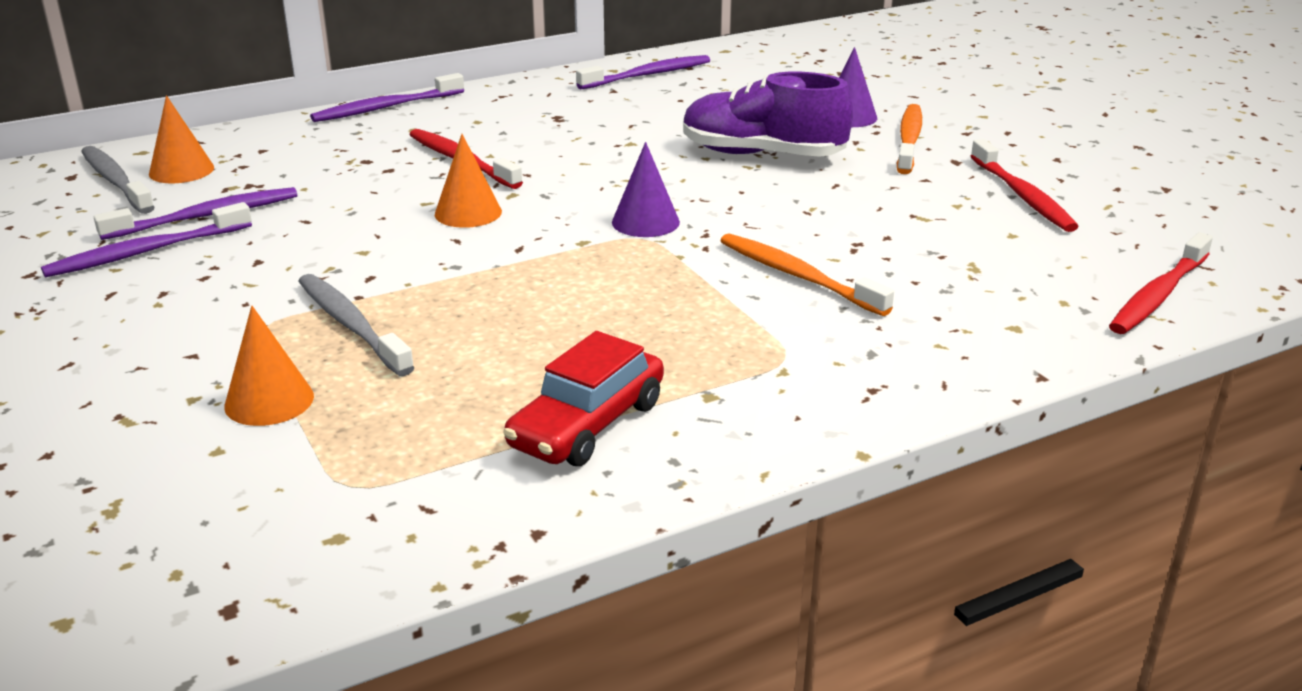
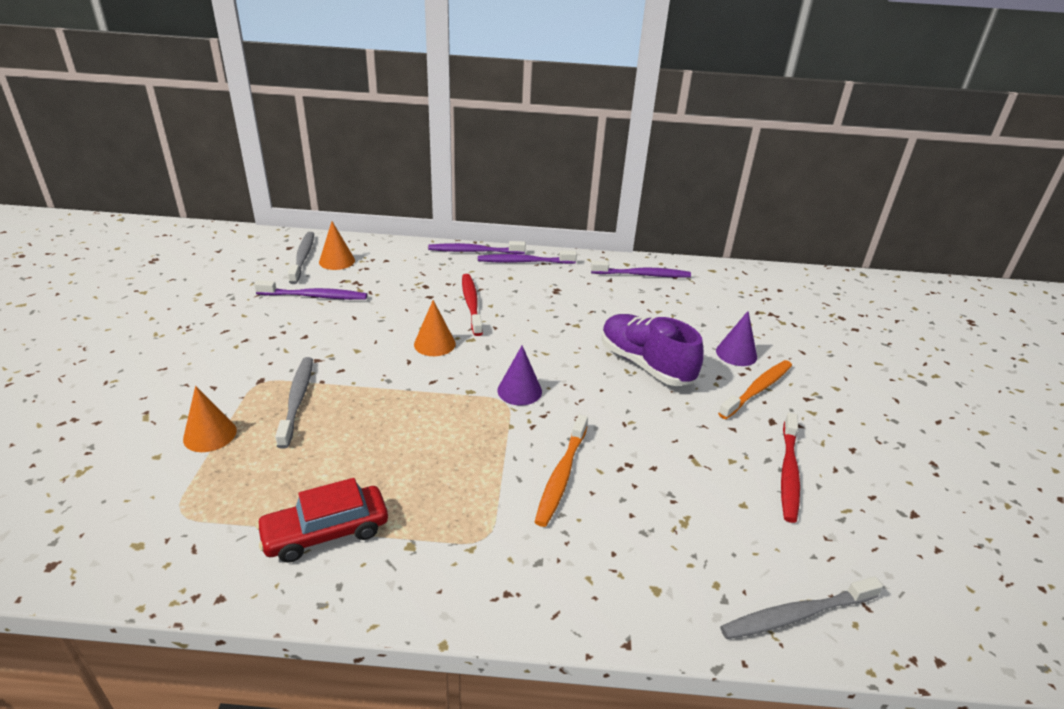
camera: 30 degrees right, 5 degrees up
(147, 252) = (267, 309): purple toothbrush -> purple toothbrush (524, 262)
(798, 276) = (561, 475): orange toothbrush -> orange toothbrush turned 150 degrees counterclockwise
(1158, 295) = (797, 615): red toothbrush -> grey toothbrush

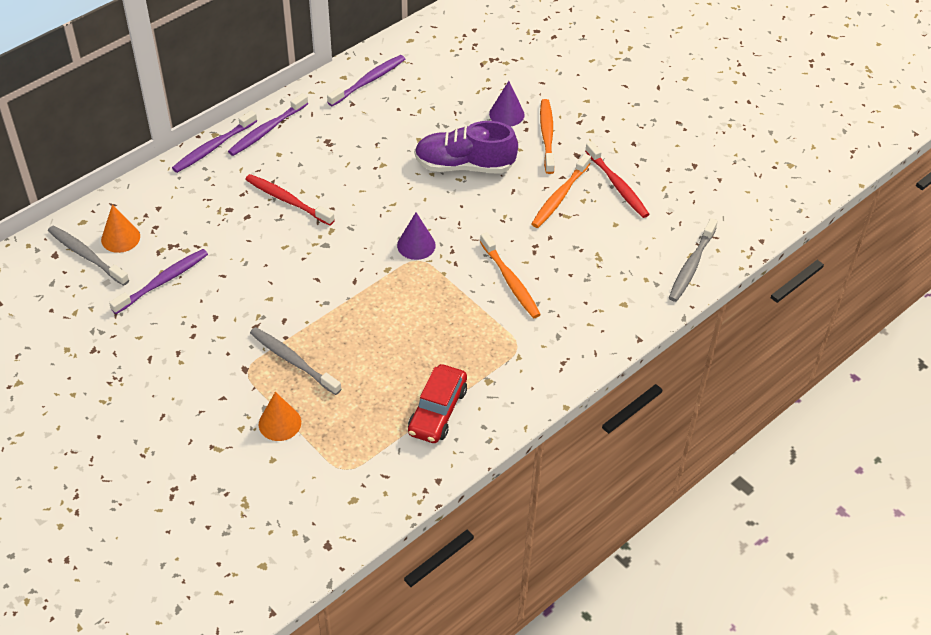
camera: 45 degrees left, 15 degrees up
(434, 344) = (313, 253): orange cone -> none
(710, 442) = (560, 196): none -> orange toothbrush

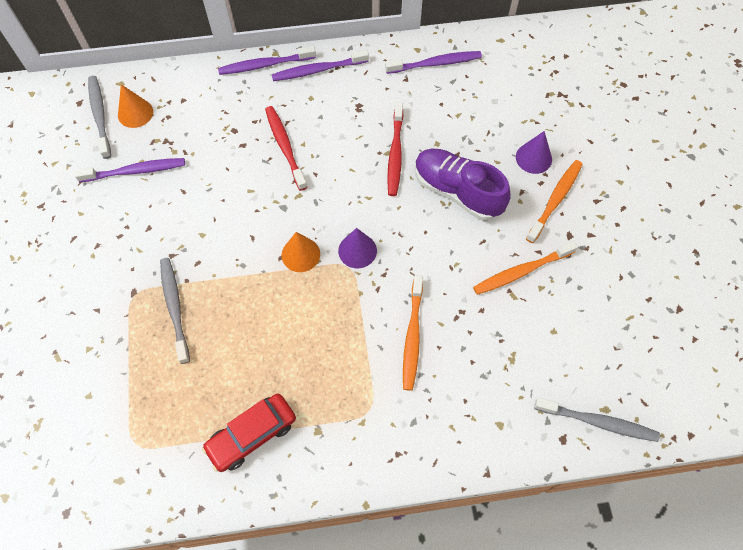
camera: 35 degrees right, 15 degrees up
(280, 423) = (120, 363): orange cone -> orange cone (300, 254)
(617, 185) = (585, 289): red toothbrush -> red toothbrush (395, 153)
(691, 265) = (597, 421): grey toothbrush -> grey toothbrush turned 135 degrees counterclockwise

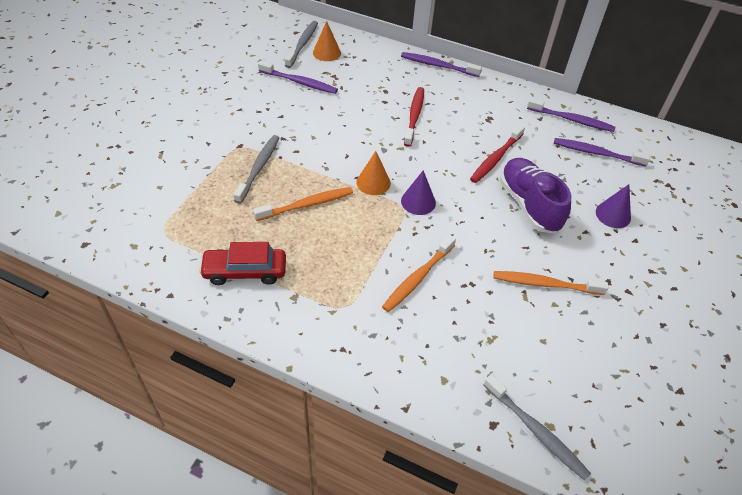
camera: 30 degrees right, 15 degrees down
(318, 70) = (475, 85): purple toothbrush -> purple toothbrush (597, 153)
(555, 200) = (611, 251): orange toothbrush -> orange toothbrush (306, 205)

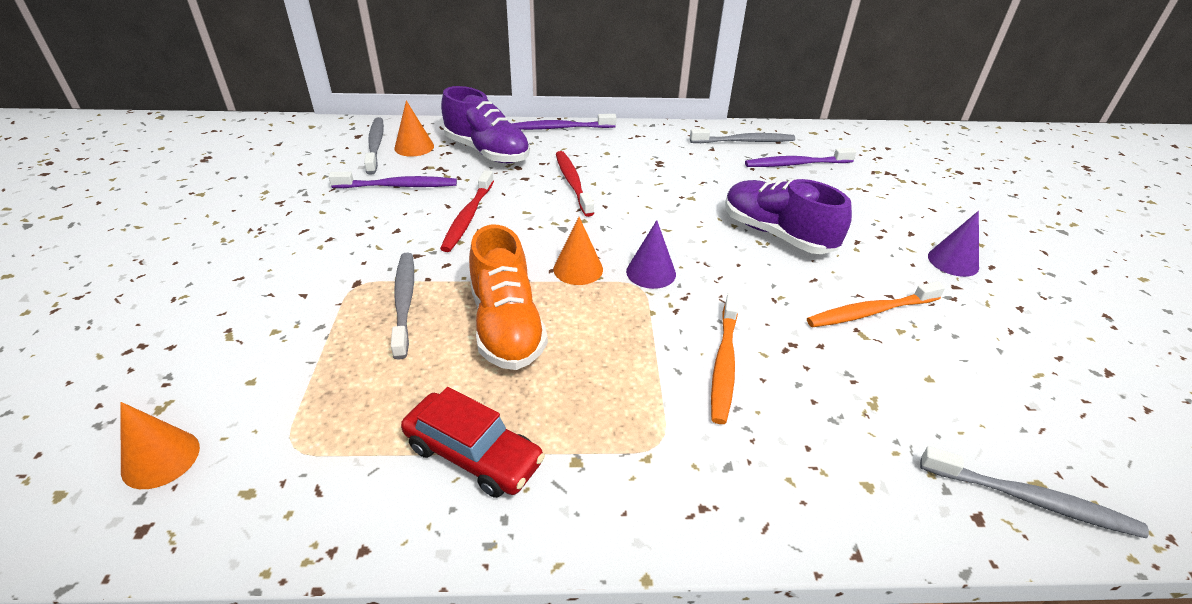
camera: 25 degrees left, 10 degrees down
(104, 212) = (161, 459): none -> orange cone
(245, 271) = (473, 454): red car -> red car turned 120 degrees counterclockwise
(306, 205) = (506, 326): orange toothbrush -> orange shoe
(372, 71) = (487, 152): none -> purple shoe
(496, 158) = (700, 198): red toothbrush -> red toothbrush (468, 217)
(571, 120) = (744, 141): purple toothbrush -> grey toothbrush
(613, 215) = (867, 216): purple cone -> purple cone (953, 261)

